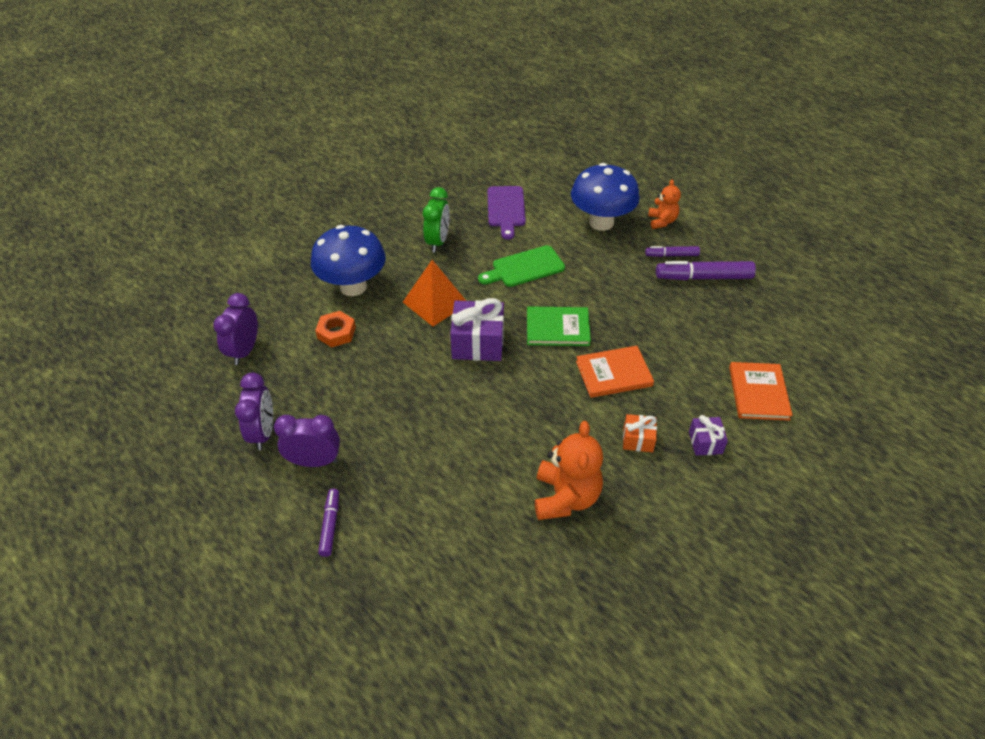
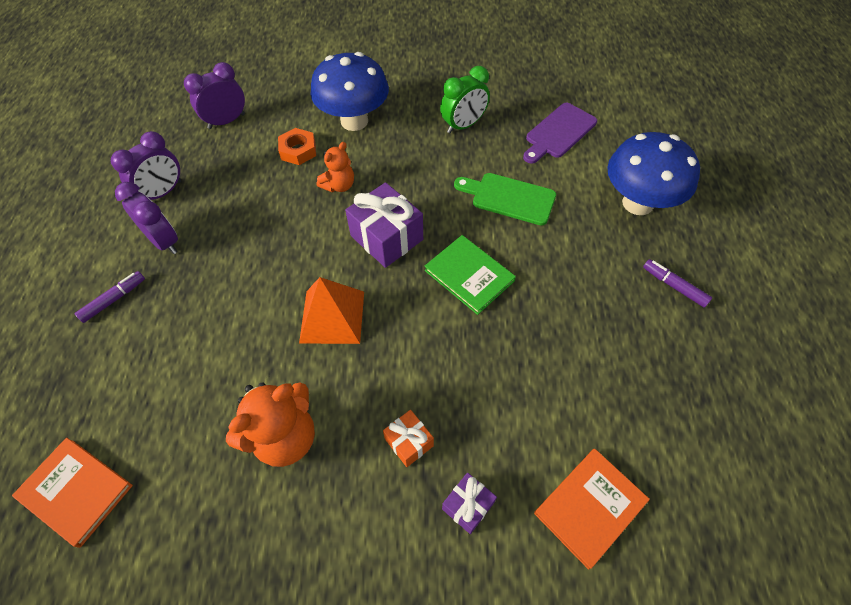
camera: 45 degrees right, 10 degrees up
(435, 302) = (397, 177): orange pyramid -> orange pyramid (332, 316)
(613, 373) = (466, 359): orange book -> orange book (76, 491)
(662, 221) = (707, 244): orange teddy bear -> orange teddy bear (339, 185)
(703, 277) = (682, 334): purple marker -> none

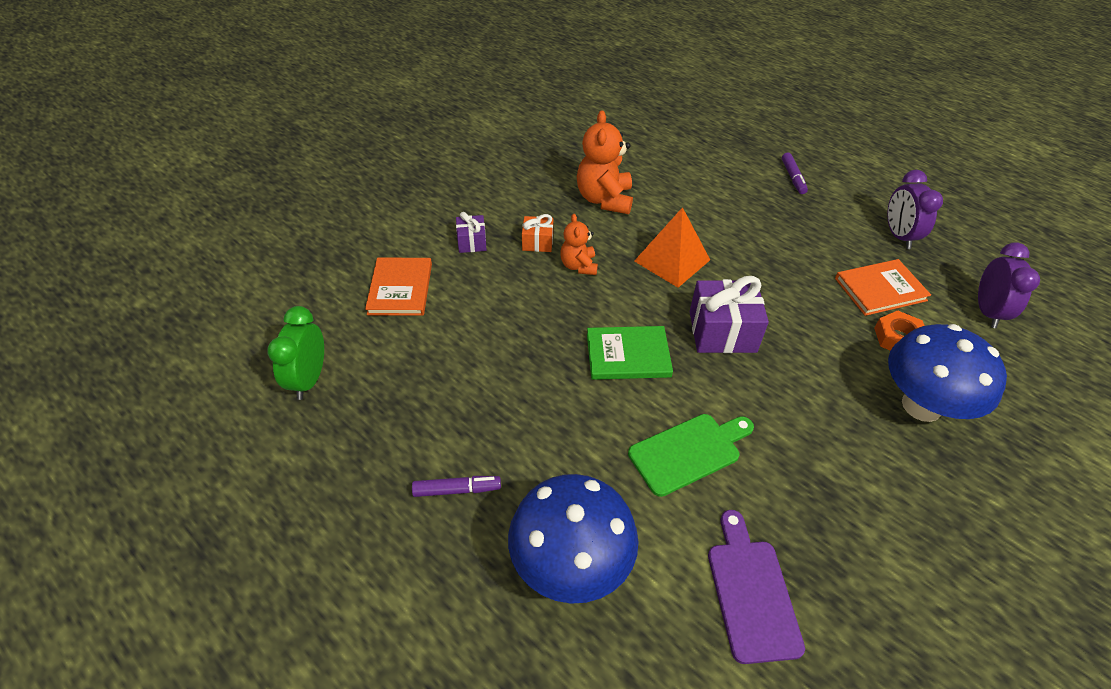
camera: 130 degrees right, 10 degrees down
(76, 491) = (658, 126): orange book -> orange book (880, 289)
(164, 241) = (834, 216): purple clock -> none
(339, 185) = (820, 339): orange teddy bear -> orange teddy bear (578, 266)
(463, 125) = (842, 499): green clock -> green clock (309, 379)

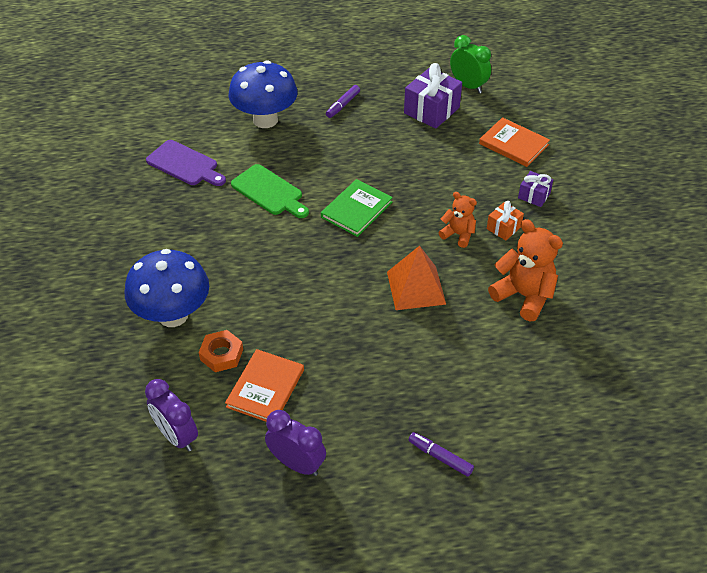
camera: 130 degrees right, 0 degrees up
(688, 452) = (269, 192): green cutting board -> green cutting board turned 60 degrees counterclockwise
(722, 332) = (327, 265): purple gift -> purple gift (431, 110)

